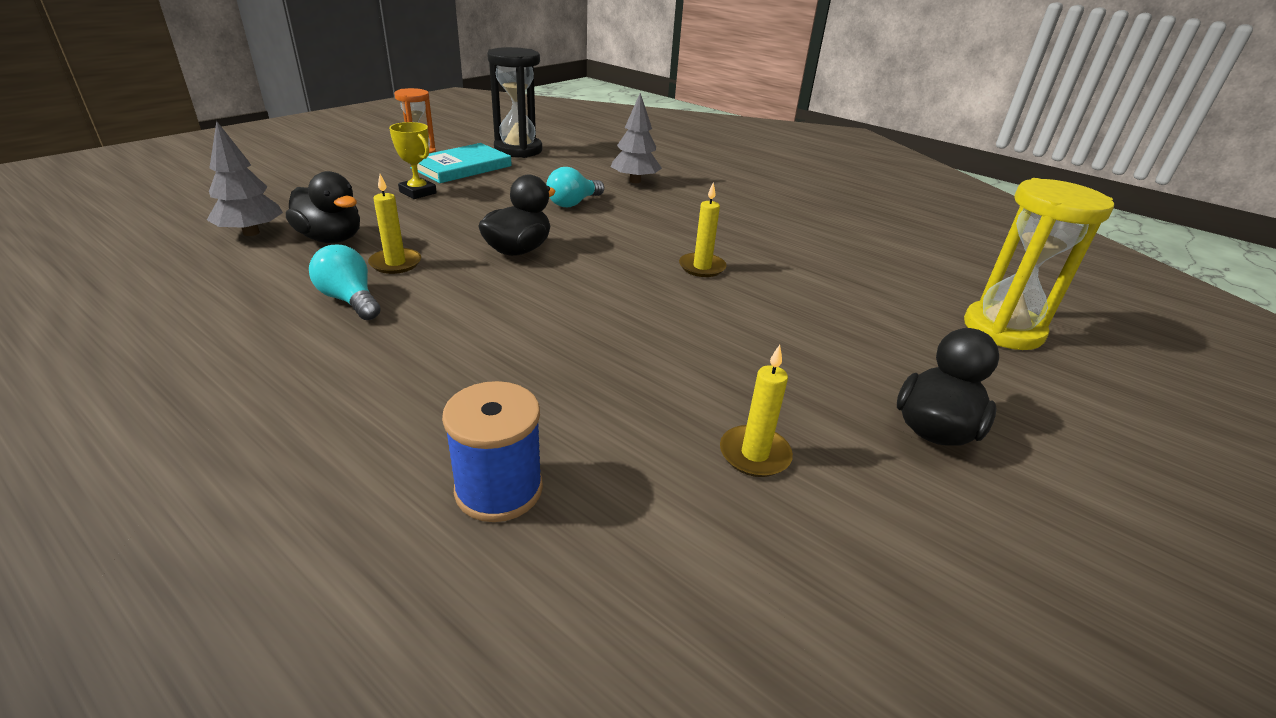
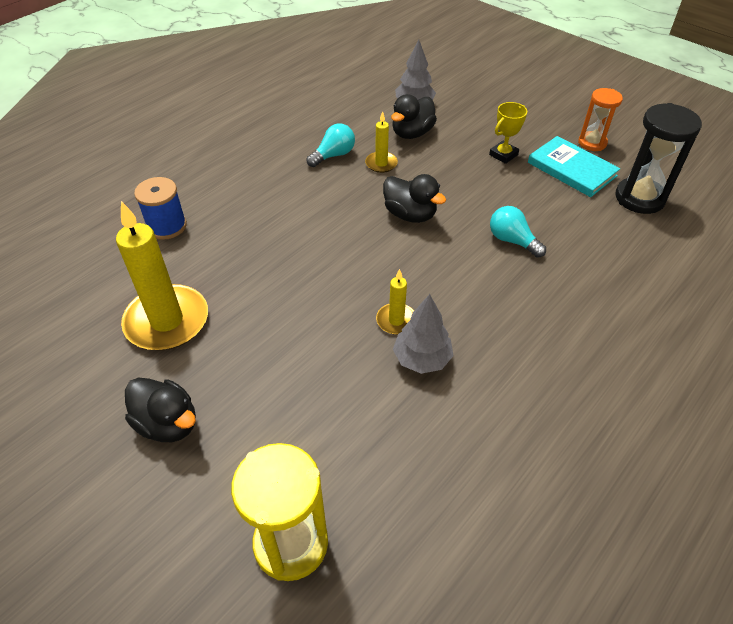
camera: 95 degrees right, 15 degrees up
(635, 181) = (590, 284): grey tree -> grey tree (422, 359)
(754, 454) = (167, 321): yellow candle -> yellow candle, size x2.07

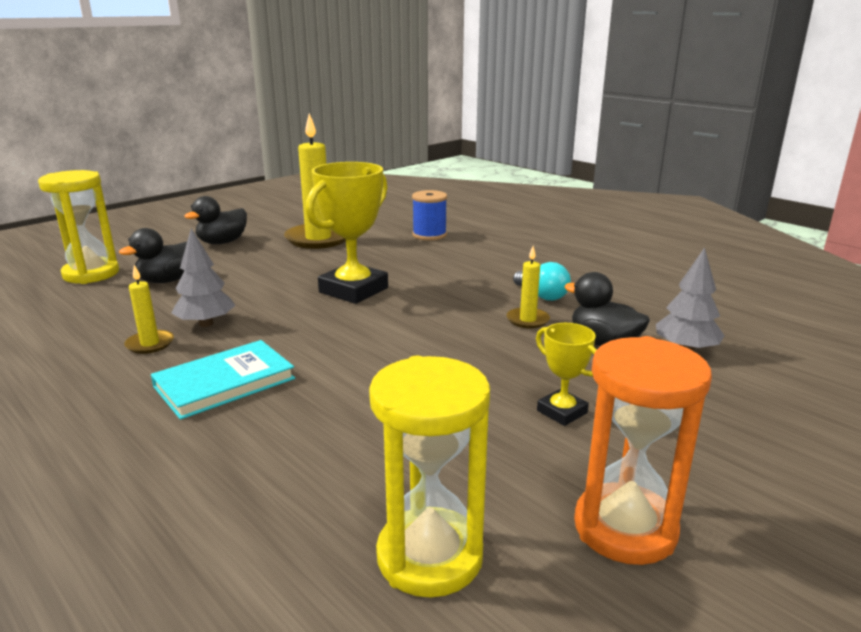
camera: 95 degrees right, 25 degrees down
(330, 266) = (353, 290): none -> yellow trophy
(396, 320) = (262, 315): yellow candle -> yellow candle (150, 344)
(410, 214) = (424, 331): black duck -> black duck (168, 280)
(512, 241) = (354, 393): turquoise light bulb -> none
(571, 169) = (526, 480): turquoise book -> turquoise book (224, 382)
(592, 143) = (625, 528): orange hourglass -> orange hourglass, size x1.59
(639, 198) = (429, 556): black hourglass -> yellow hourglass

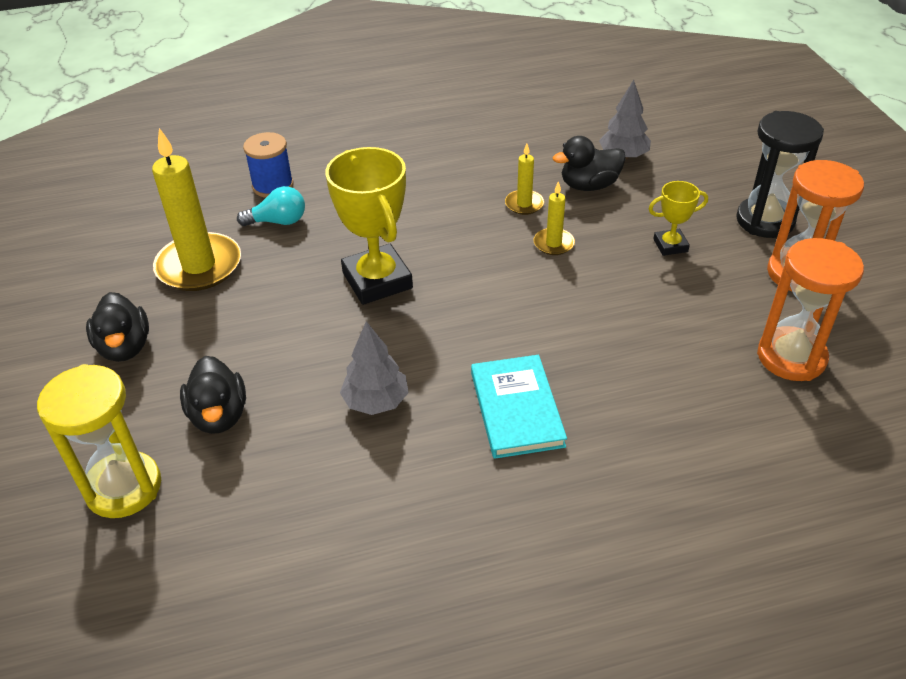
camera: 60 degrees left, 20 degrees up
(150, 344) = (395, 451): yellow candle -> yellow candle (553, 243)
(429, 556) = (791, 357): yellow hourglass -> orange hourglass
(542, 295) = (484, 178): turquoise light bulb -> turquoise light bulb (278, 221)
(708, 473) = (765, 220): none -> black hourglass

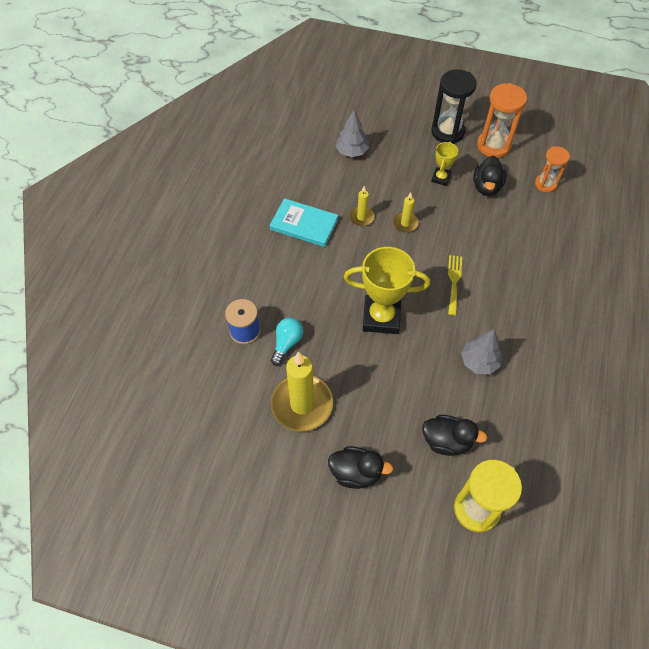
camera: 60 degrees left, 15 degrees up
(496, 325) = (454, 282): none -> yellow fork
(516, 409) = (518, 304): turquoise book -> turquoise book (304, 224)
(589, 185) = (366, 181): black duck -> black duck (486, 187)
(791, 357) = (545, 184): orange hourglass -> orange hourglass, size x0.63

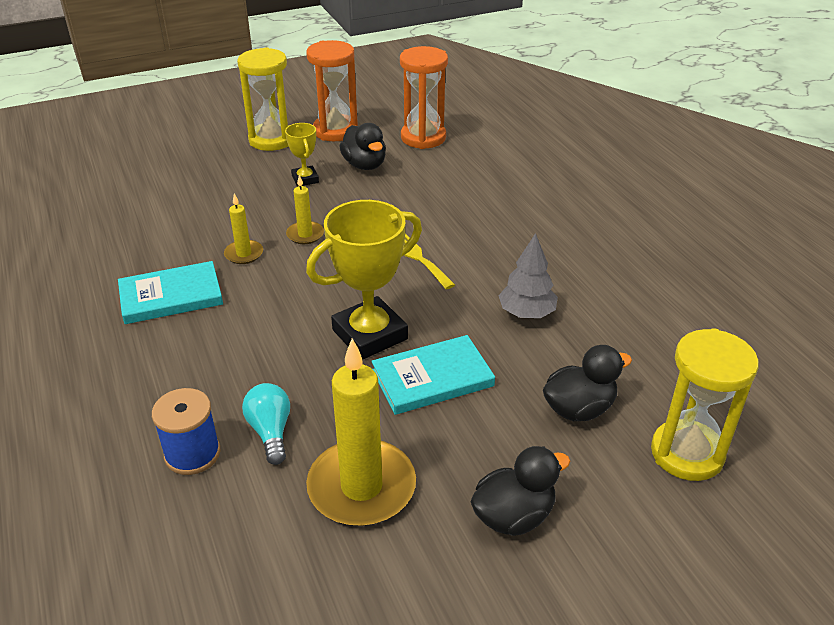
camera: 40 degrees left, 20 degrees down
(351, 152) = (169, 202): grey tree -> none
(388, 368) = (432, 378): none -> turquoise book
(447, 132) = (271, 140): black hourglass -> yellow hourglass
(545, 184) = (423, 137): orange hourglass -> orange hourglass, size x1.59

